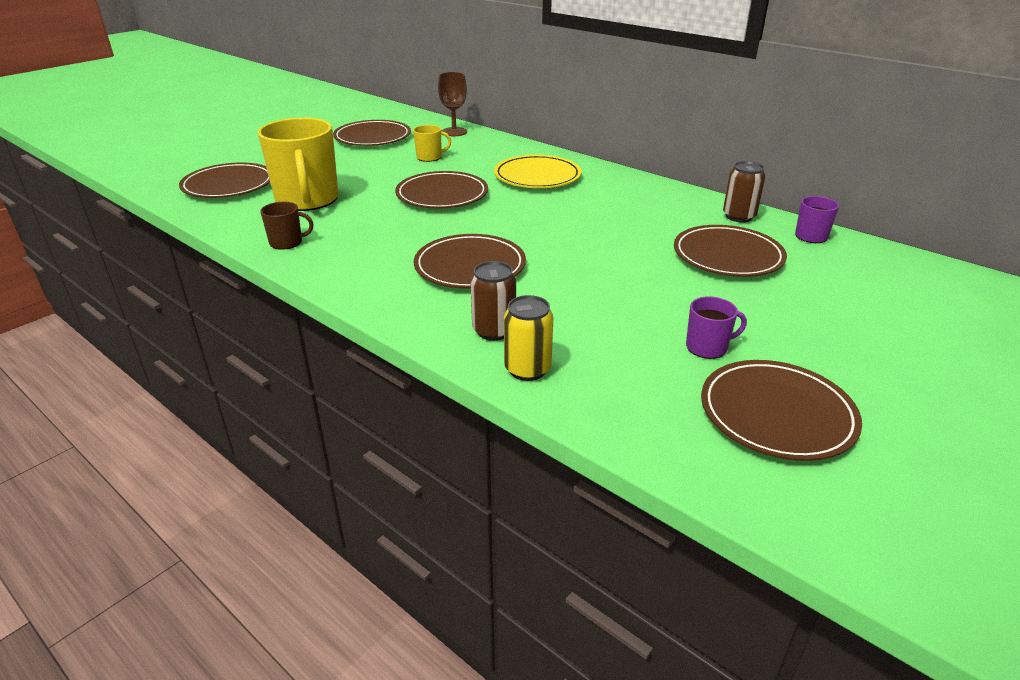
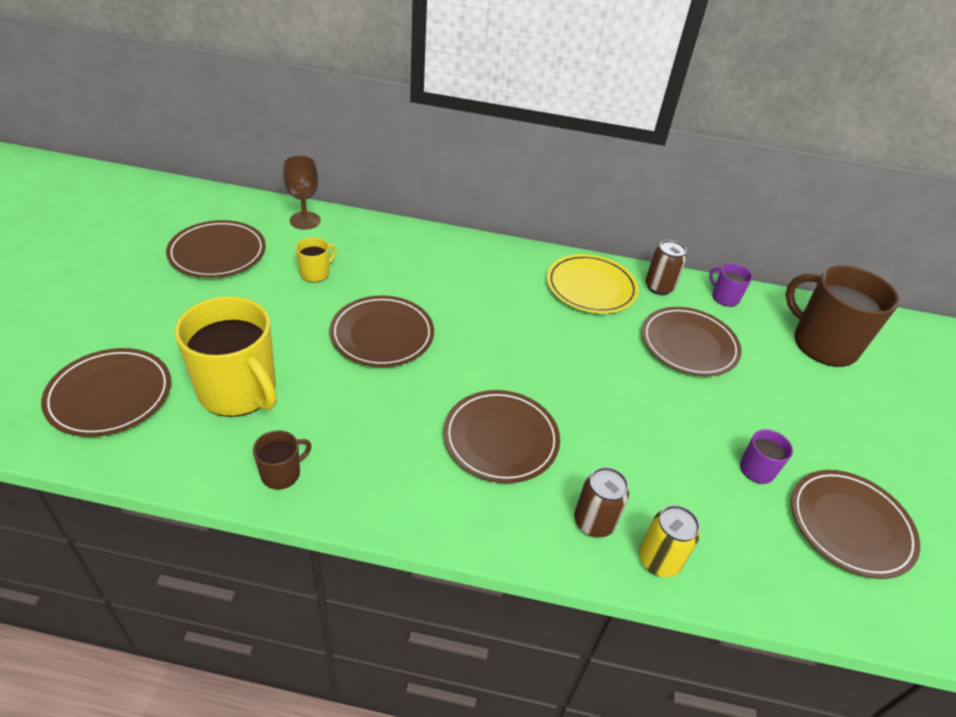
camera: 35 degrees left, 10 degrees up
(537, 176) = (451, 276): yellow plate -> yellow plate (591, 287)
(903, 289) = (823, 344): none -> brown mug

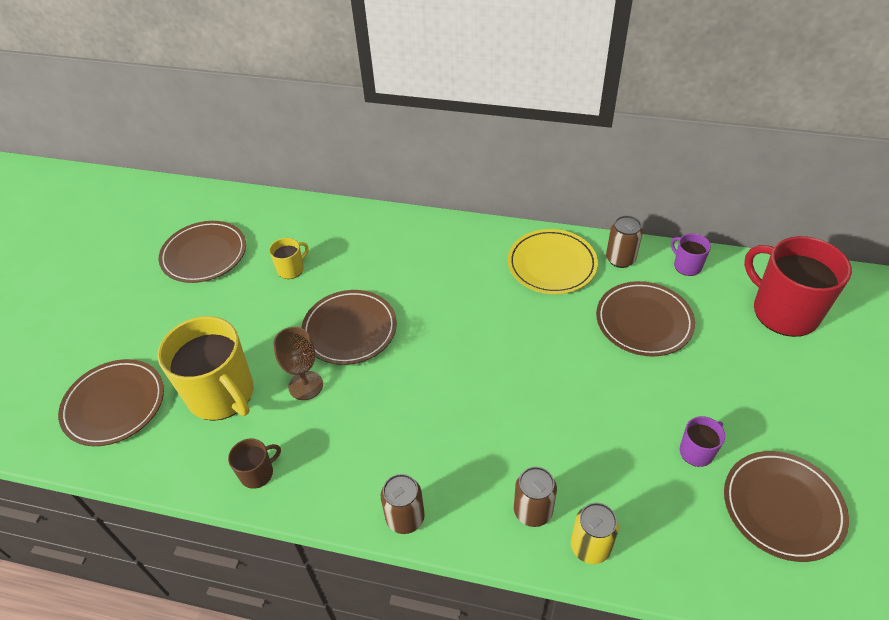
camera: 10 degrees right, 5 degrees up
(305, 220) = (283, 213): brown goblet -> brown goblet (305, 385)
(454, 525) = (405, 518): none -> brown can
(501, 439) = (453, 431): brown plate -> none
(823, 344) = (783, 311): brown mug -> red mug

